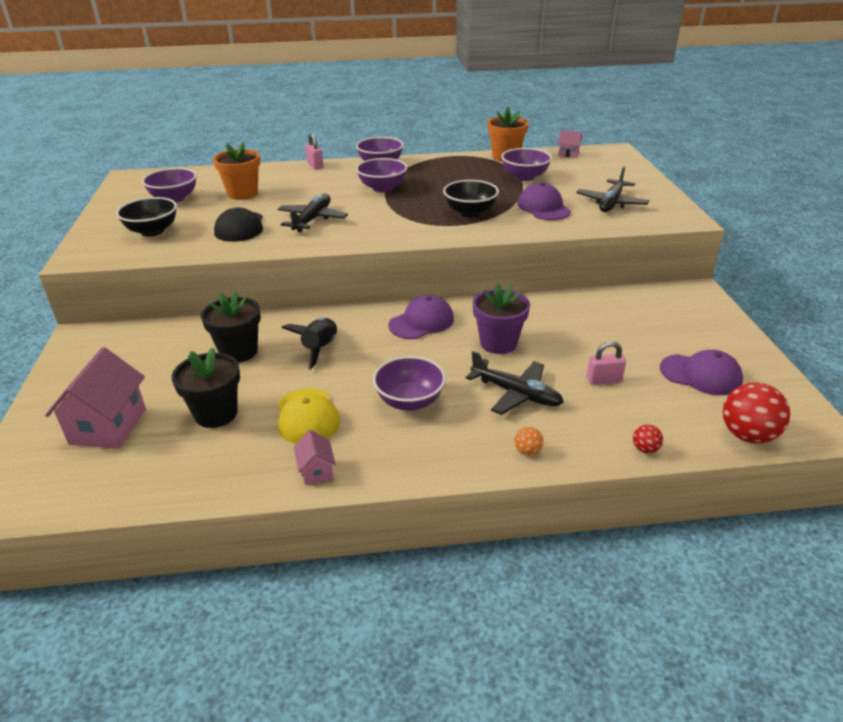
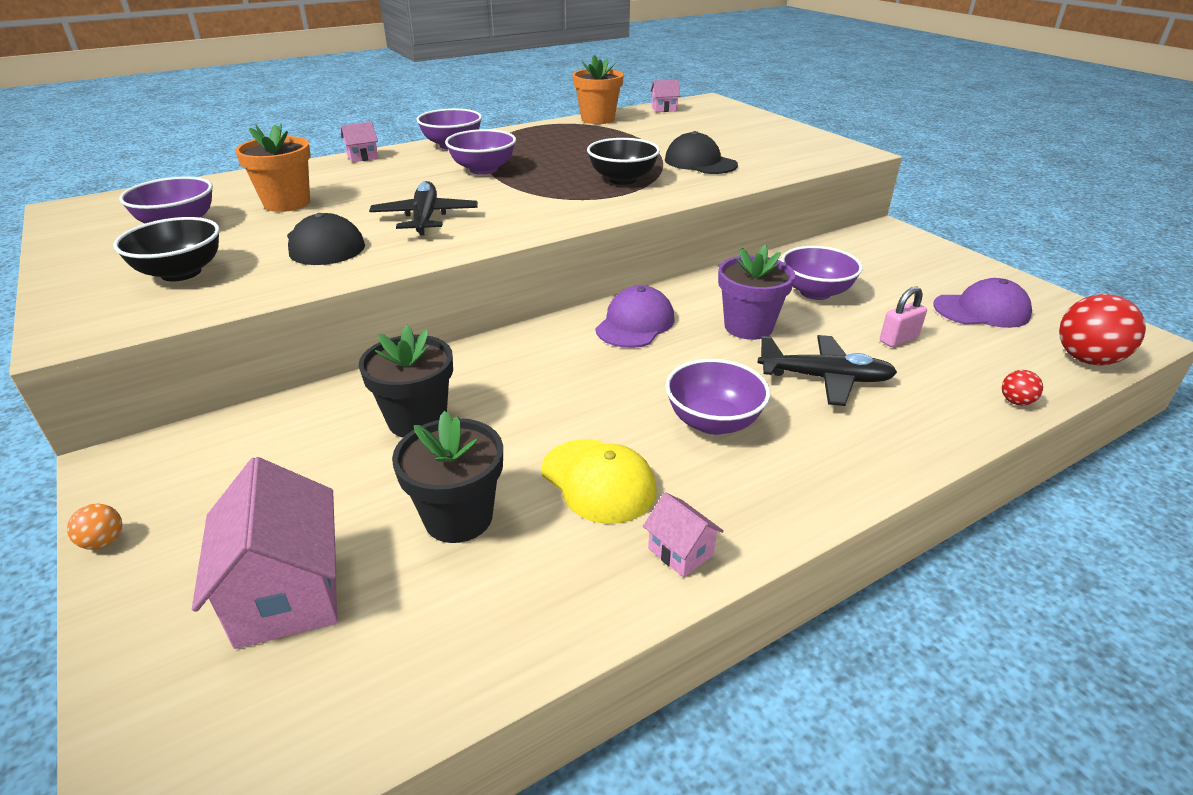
camera: 25 degrees left, 0 degrees up
(315, 165) = (362, 157): pink padlock -> pink house
(320, 349) = (533, 387): black rocket -> none
(525, 177) = (643, 136): purple bowl -> purple bowl (815, 292)
(527, 451) = (905, 441): orange ball -> orange ball (104, 542)
(543, 207) = (700, 162): purple cap -> black cap
(611, 203) = (765, 148): black plane -> none

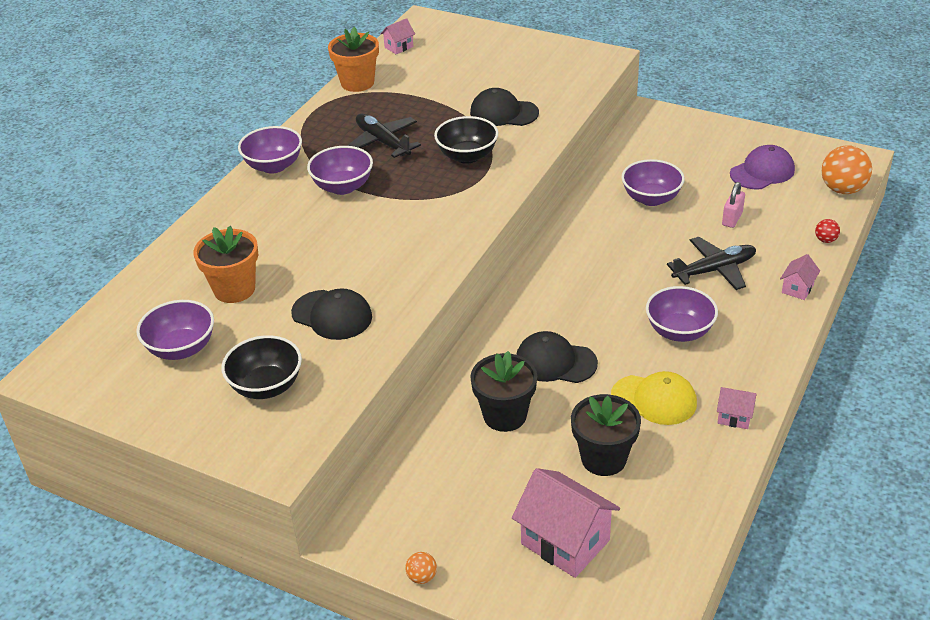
camera: 30 degrees left, 5 degrees up
(362, 157) = (214, 211): pink house -> pink house (797, 289)
(425, 218) = (371, 258): black plane -> black plane (383, 142)
(535, 393) = (555, 362): none -> black cap
(635, 323) = (560, 278): purple cap -> none
(748, 327) = (635, 248): purple flower pot -> none
(1086, 359) = (842, 189): red ball -> orange ball

